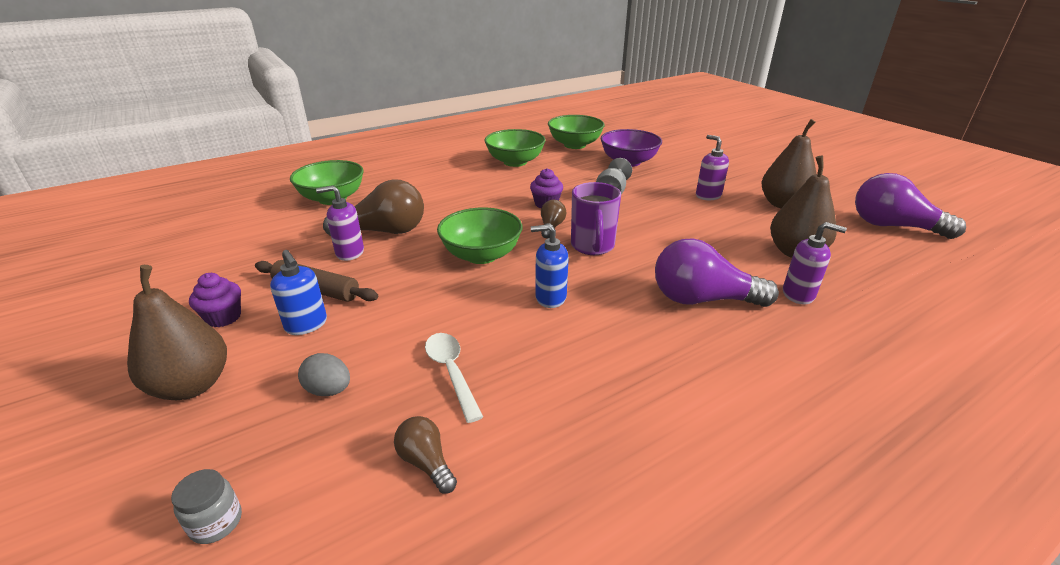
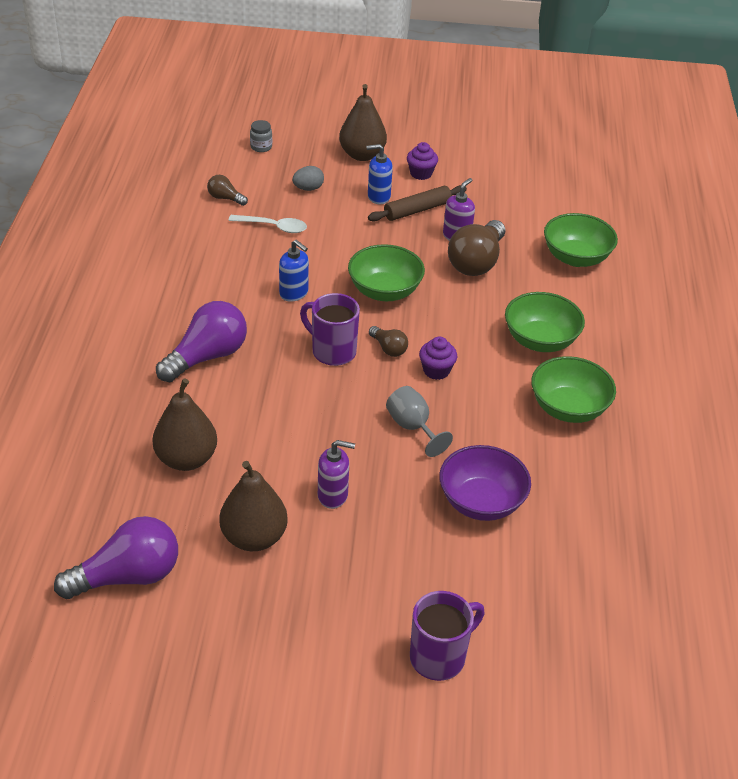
camera: 125 degrees right, 10 degrees up
(426, 462) = (225, 198): brown light bulb -> brown light bulb turned 150 degrees counterclockwise
(550, 298) = (294, 293): blue soap dispenser -> blue soap dispenser turned 90 degrees clockwise
(575, 145) = (583, 493): green bowl -> green bowl (540, 340)
(729, 145) = (439, 657): none -> purple mug
(798, 294) = (150, 407): purple soap dispenser -> none

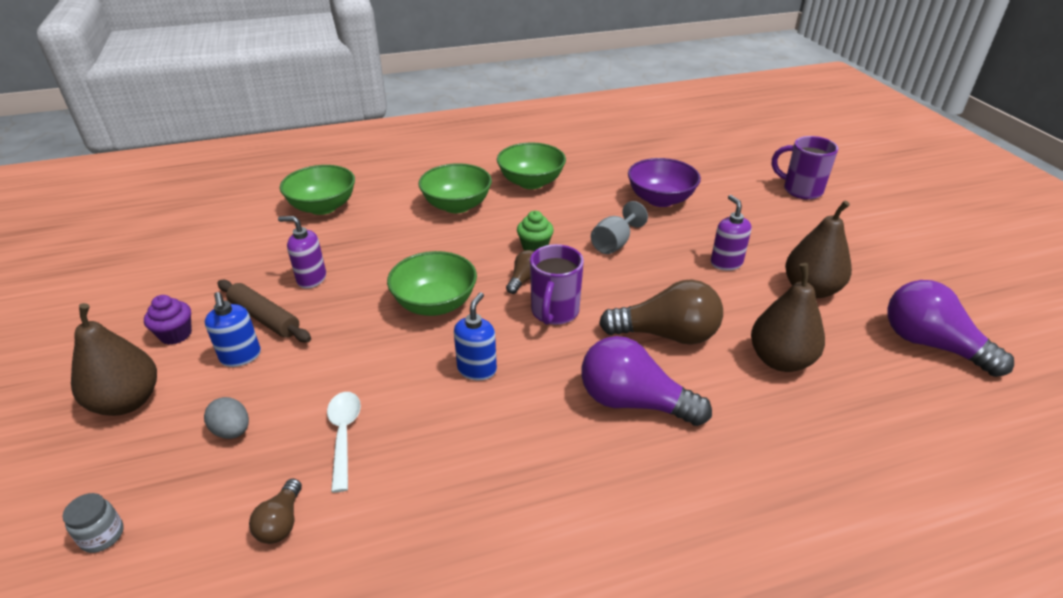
camera: 110 degrees left, 5 degrees down
(436, 370) = (535, 247): purple cupcake -> green cupcake
(476, 262) = (355, 258): brown light bulb -> brown light bulb (667, 335)

